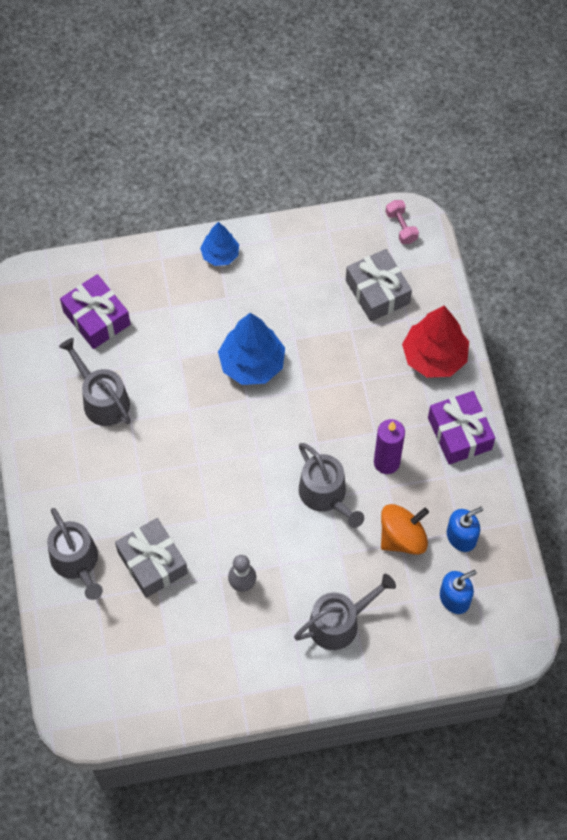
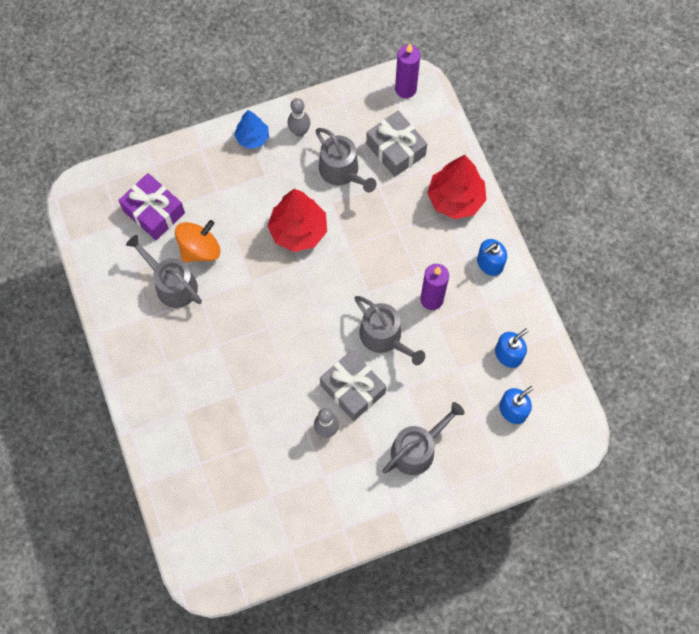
camera: 10 degrees left, 5 degrees up
(76, 562) = (176, 434): grey watering can -> grey watering can (342, 171)
(152, 563) = (243, 424): grey gift -> grey gift (352, 389)
(252, 364) = (298, 231): blue tree -> red tree
(273, 256) = (299, 132): none -> grey bowling pin
(401, 227) = (405, 89): pink dumbbell -> purple candle
(402, 537) = (458, 364): orange spinning top -> orange spinning top (200, 249)
(459, 433) = (489, 263): purple gift -> blue soap dispenser

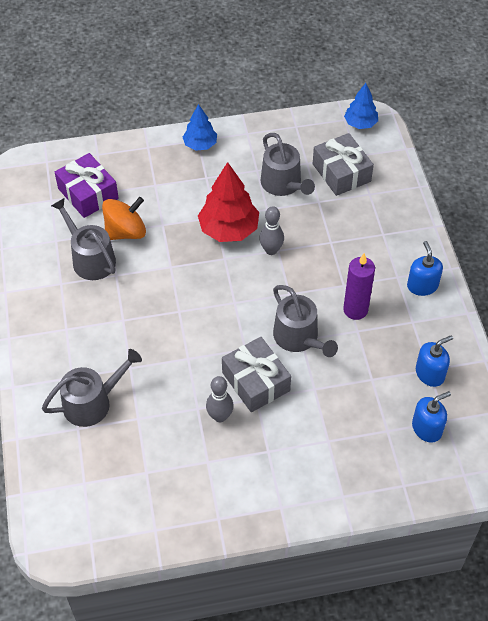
camera: 10 degrees right, 15 degrees down
(299, 132) = (248, 145): grey bowling pin -> grey bowling pin (271, 250)
(405, 89) = (360, 123): purple candle -> blue tree
(417, 449) = (315, 451): grey watering can -> grey watering can (92, 402)
(455, 199) = (395, 223): red tree -> none
(489, 263) = (422, 286): blue soap dispenser -> blue soap dispenser turned 105 degrees clockwise

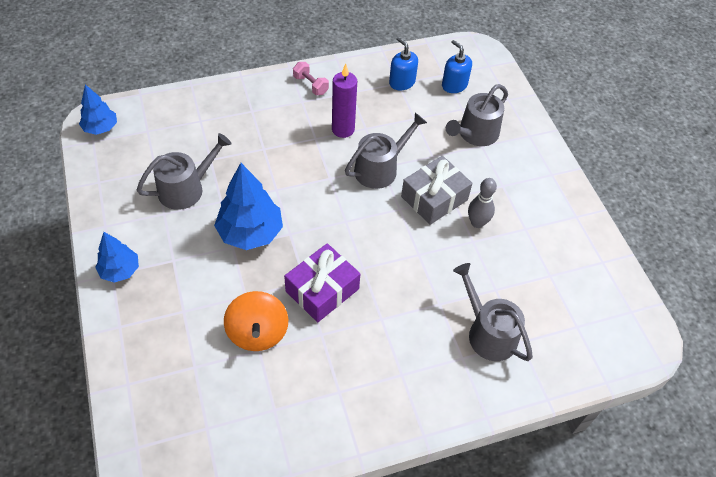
camera: 100 degrees left, 0 degrees up
(88, 193) = (197, 384): purple gift -> purple gift (322, 290)
(90, 259) = (300, 365): grey watering can -> grey watering can (475, 134)
(126, 232) = (258, 332): orange spinning top -> orange spinning top turned 150 degrees counterclockwise
(229, 229) = (250, 232): red tree -> blue tree
(271, 250) = (277, 195): grey bowling pin -> none
(341, 172) = (171, 142): grey gift -> none
(422, 286) = (310, 85): blue soap dispenser -> pink dumbbell

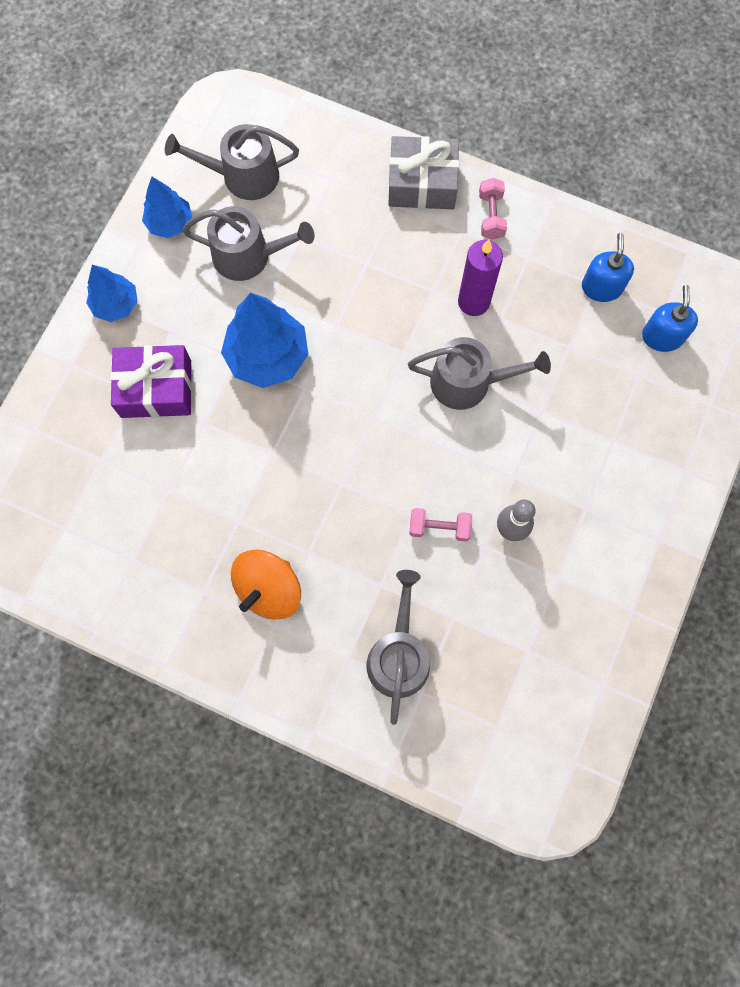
camera: 45 degrees right, 20 degrees up
(101, 128) = (225, 117): blue tree -> blue tree (170, 223)
(258, 332) = (183, 471): orange spinning top -> orange spinning top (269, 589)
(322, 290) = (280, 476): purple gift -> purple gift (156, 388)
(434, 198) = (492, 463): grey gift -> grey gift (422, 183)
(440, 250) = (439, 528): none -> pink dumbbell
(475, 134) = (621, 420): grey watering can -> grey watering can (243, 176)

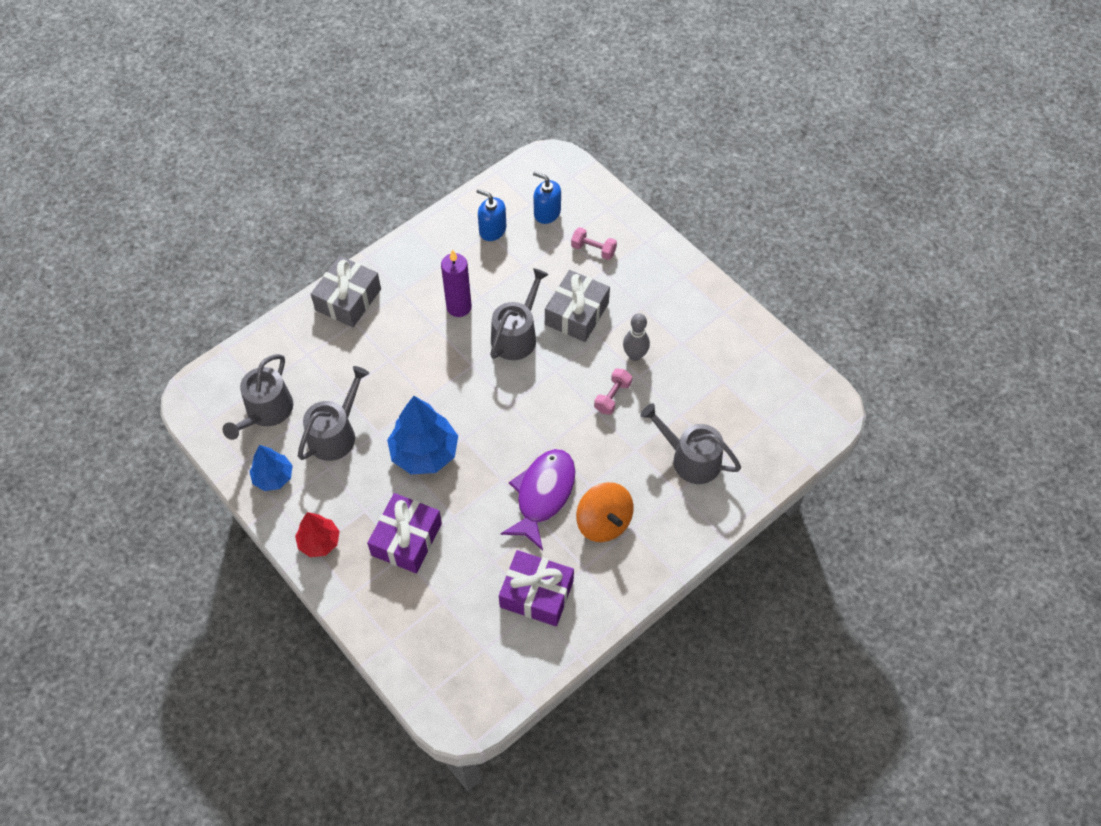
camera: 65 degrees left, 15 degrees down
(116, 305) = (319, 542): blue tree -> red tree
(149, 554) = (536, 594): none -> purple gift
(273, 506) = (543, 495): none -> purple fish
(491, 216) = (400, 269): pink dumbbell -> pink dumbbell (593, 250)
(534, 436) = (577, 314): none -> grey gift

